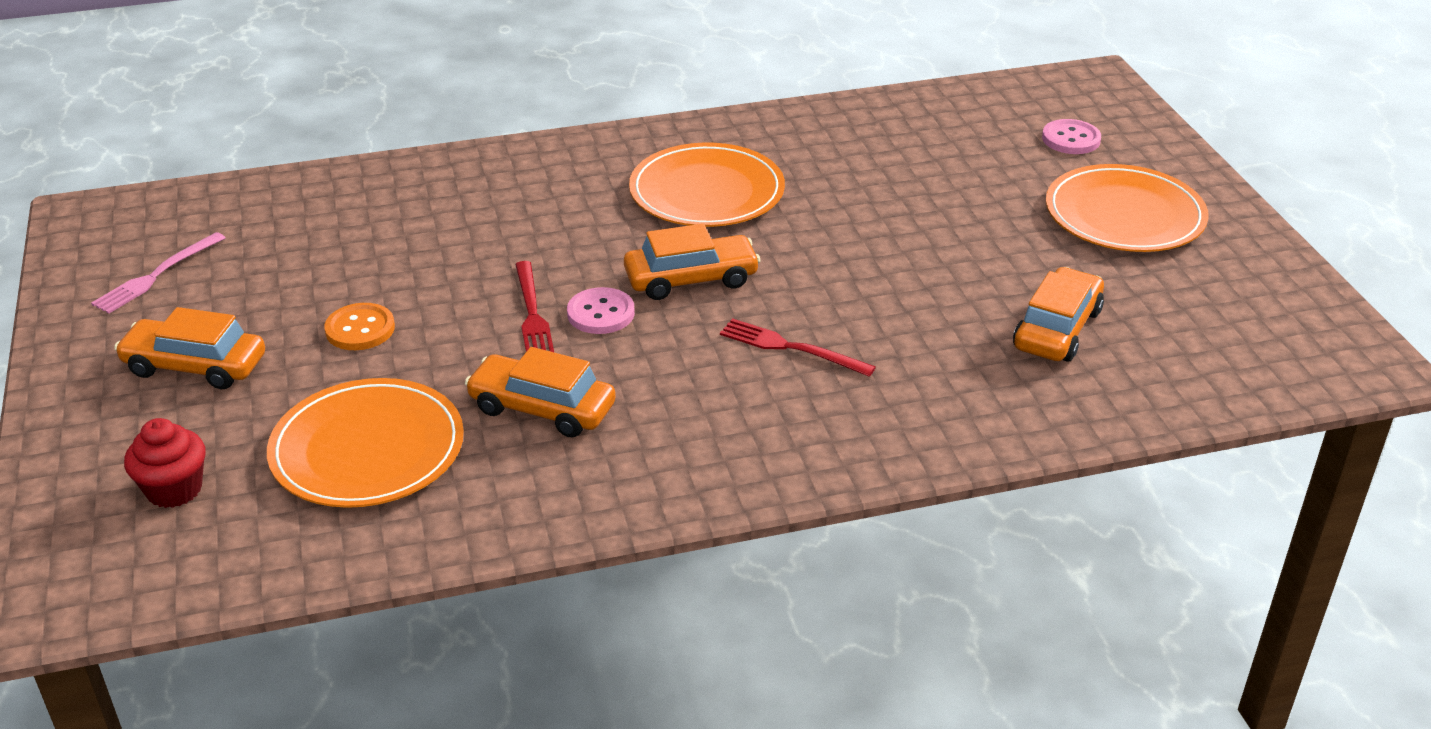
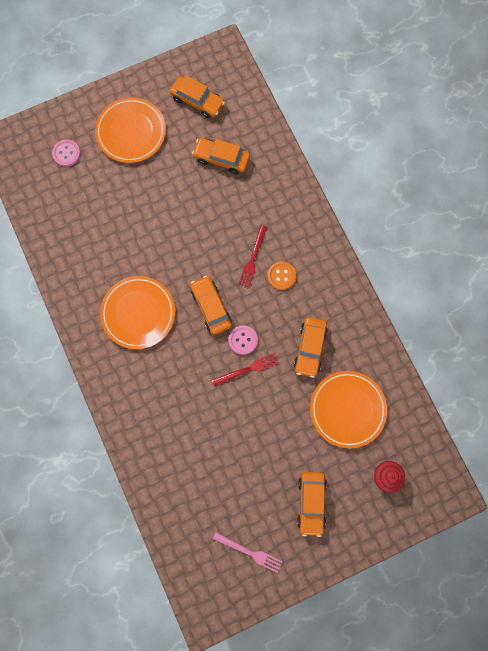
camera: 100 degrees left, 40 degrees up
(360, 329) = (273, 440): orange button -> orange button (281, 276)
(1213, 309) = (197, 101): none -> orange car

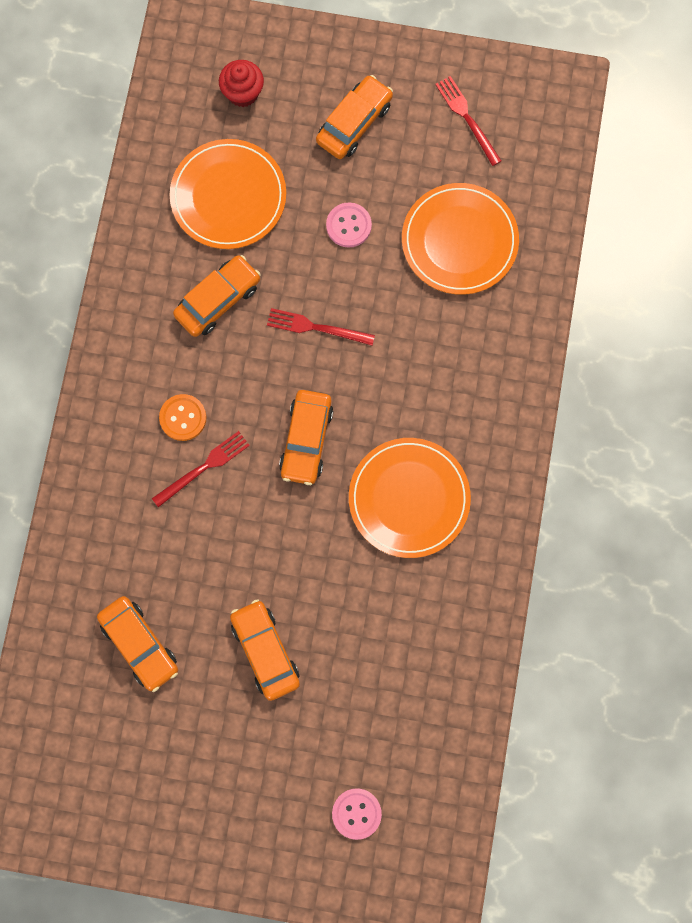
camera: 145 degrees left, 0 degrees up
(131, 132) = (239, 781): orange plate -> orange plate (459, 241)
(197, 101) = (108, 763): orange car -> orange car (265, 651)
(243, 340) = (296, 368): pink button -> pink button (348, 226)
(249, 552) = (467, 118): pink fork -> red fork

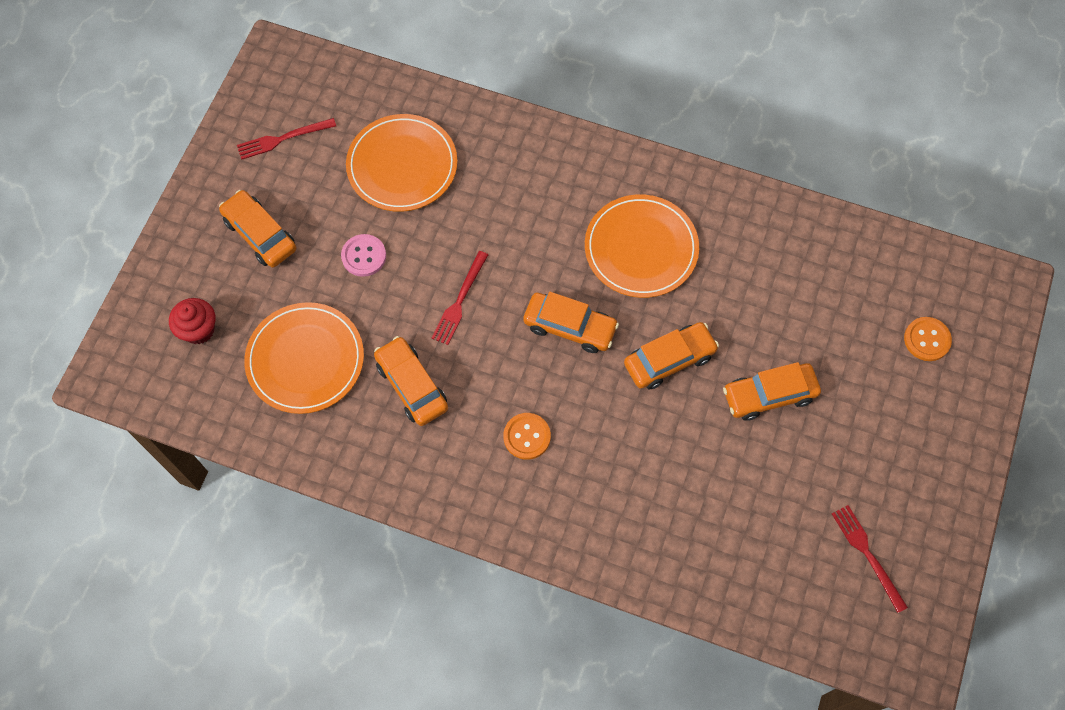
camera: 80 degrees left, 10 degrees down
(139, 644) = (750, 511): orange car -> orange car (669, 360)
(203, 468) = (581, 425): red fork -> red fork (867, 555)
(356, 813) = (927, 340): pink button -> orange button

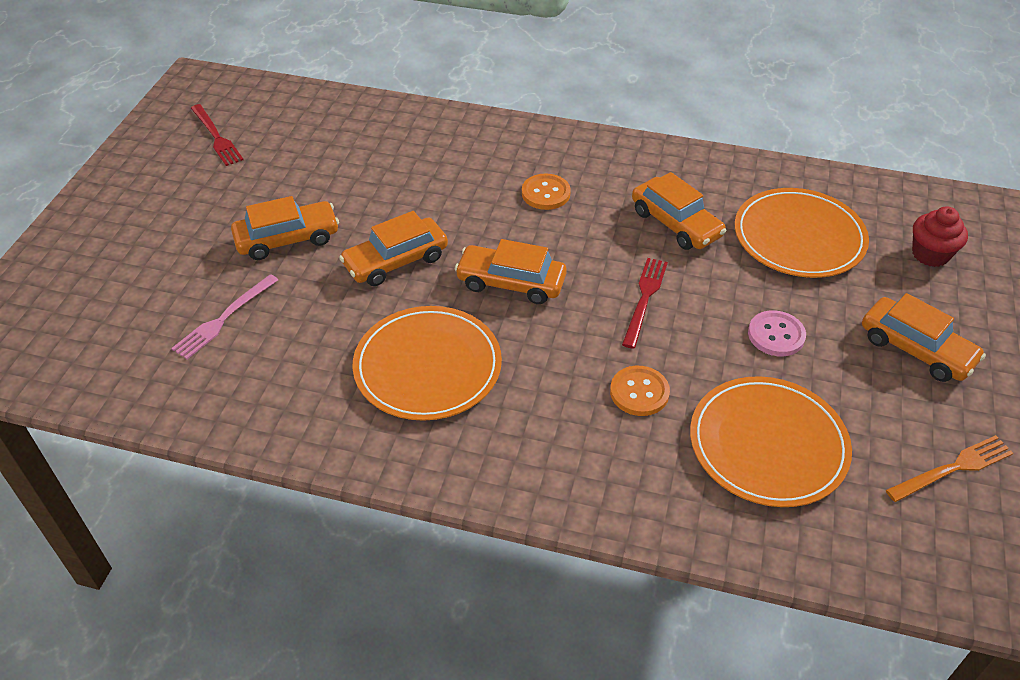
camera: 175 degrees right, 20 degrees down
(283, 139) = (952, 469): red fork -> orange fork
(808, 308) = (224, 318): none -> pink fork
(927, 340) = (90, 297): orange button -> orange button (639, 392)

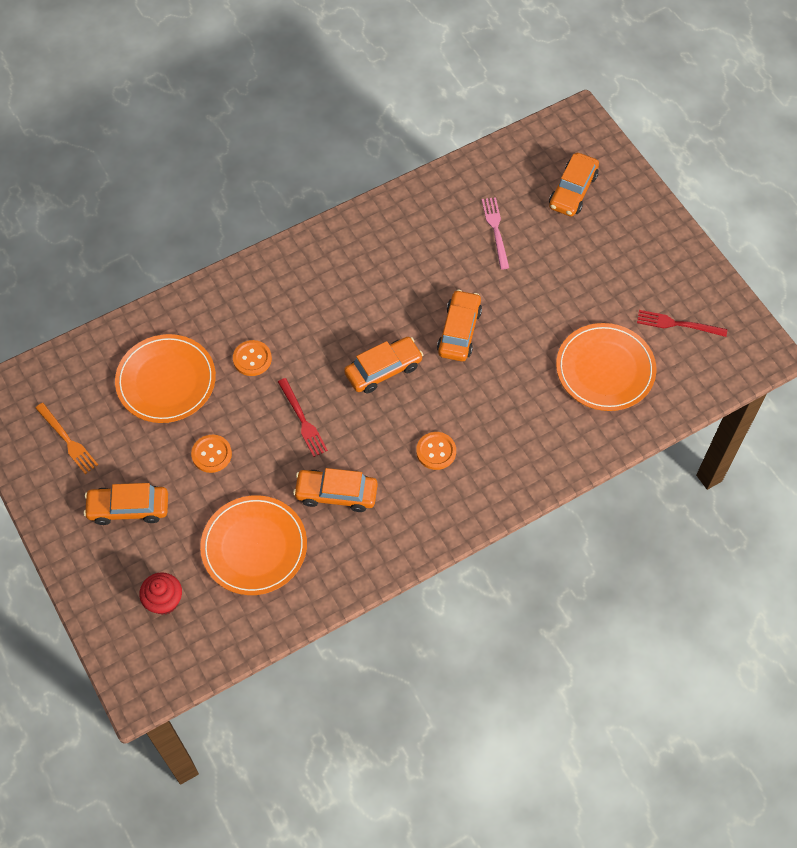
camera: 135 degrees right, 15 degrees up
(287, 239) = (532, 296): orange car -> orange car (572, 191)
(427, 366) = (368, 288): orange plate -> orange plate (605, 369)
(776, 335) = (211, 454): pink button -> orange button
(952, 469) = (67, 440): orange fork -> orange fork turned 60 degrees counterclockwise

